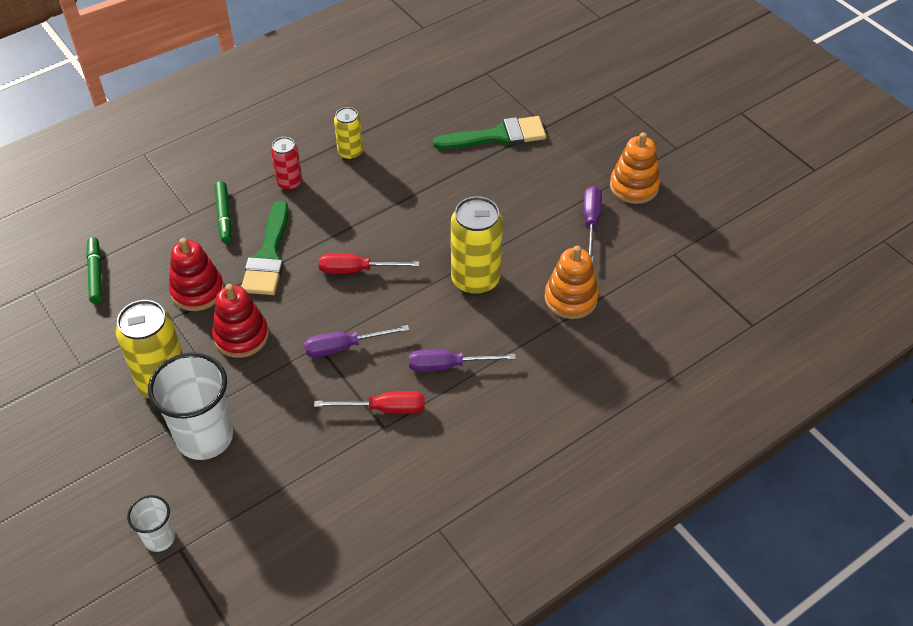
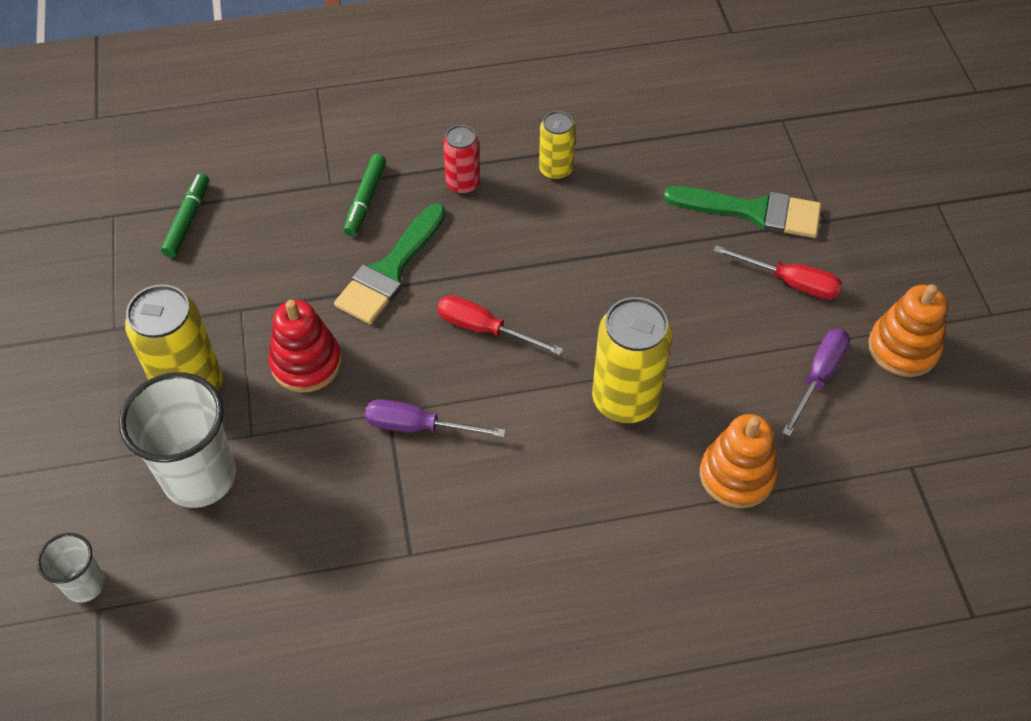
camera: 25 degrees right, 5 degrees up
(197, 291) = (287, 284): red stacking toy -> none
(384, 409) = (424, 529): red screwdriver -> red screwdriver (790, 282)
(448, 366) = (531, 504): purple screwdriver -> none

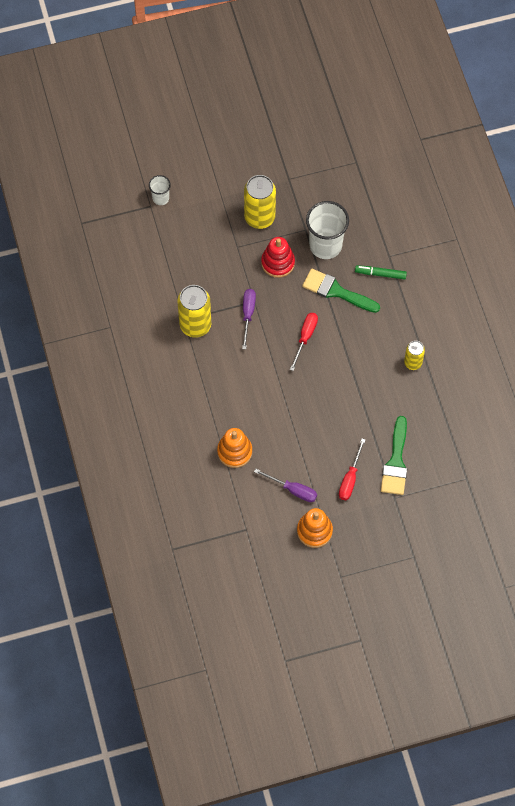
camera: 85 degrees right, 10 degrees up
(187, 220) = (357, 196): green marker -> none
(199, 476) = (214, 230): white cup -> white cup (325, 245)
(463, 183) = (397, 318): red can -> none
(625, 399) = (271, 402): yellow can -> yellow can (195, 325)

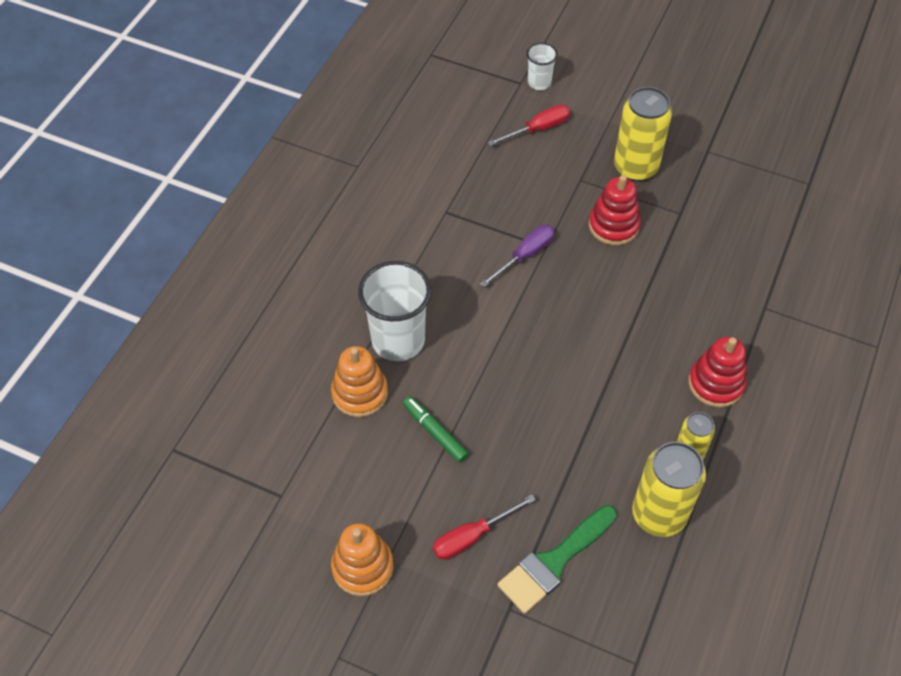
camera: 40 degrees right, 10 degrees down
(195, 325) = (452, 226): yellow can -> yellow can (659, 514)
(293, 490) = (385, 493): purple screwdriver -> none
(305, 337) = (572, 326): red screwdriver -> red screwdriver (538, 129)
(325, 245) = (690, 245): white cup -> white cup (398, 340)
(336, 291) = (659, 302): green brush -> none
(380, 274) = (735, 320): green marker -> green marker (435, 432)
(397, 316) = (716, 383): none -> red stacking toy

